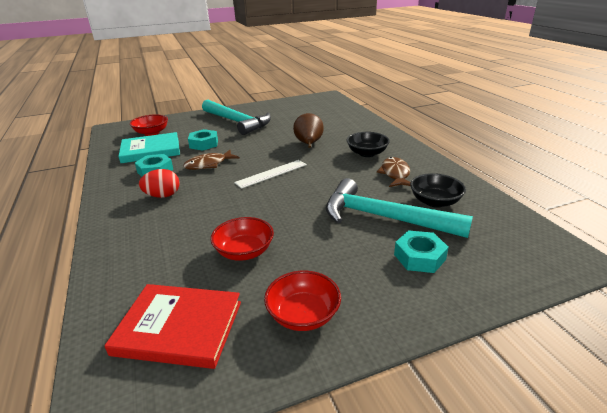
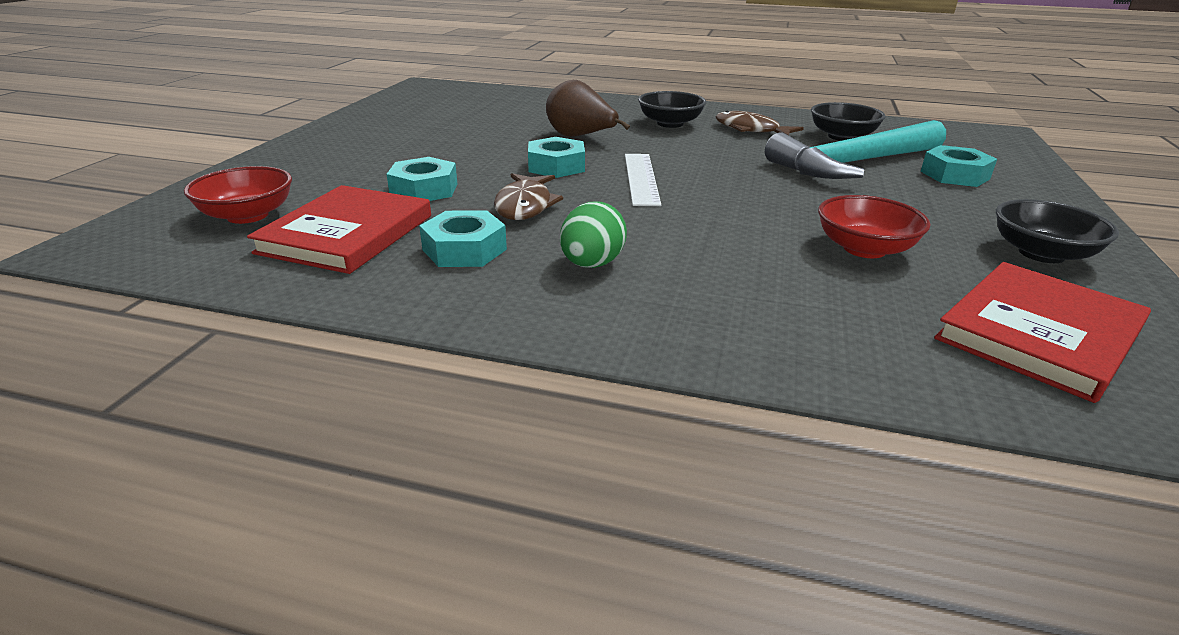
camera: 55 degrees left, 0 degrees up
(151, 150) = (347, 234): turquoise book -> red book
(163, 196) = (592, 264): red egg -> green egg
(237, 122) = (382, 148): turquoise hammer -> none
(262, 153) = (556, 166): none -> turquoise nut
(303, 315) = (1041, 253): red bowl -> black bowl

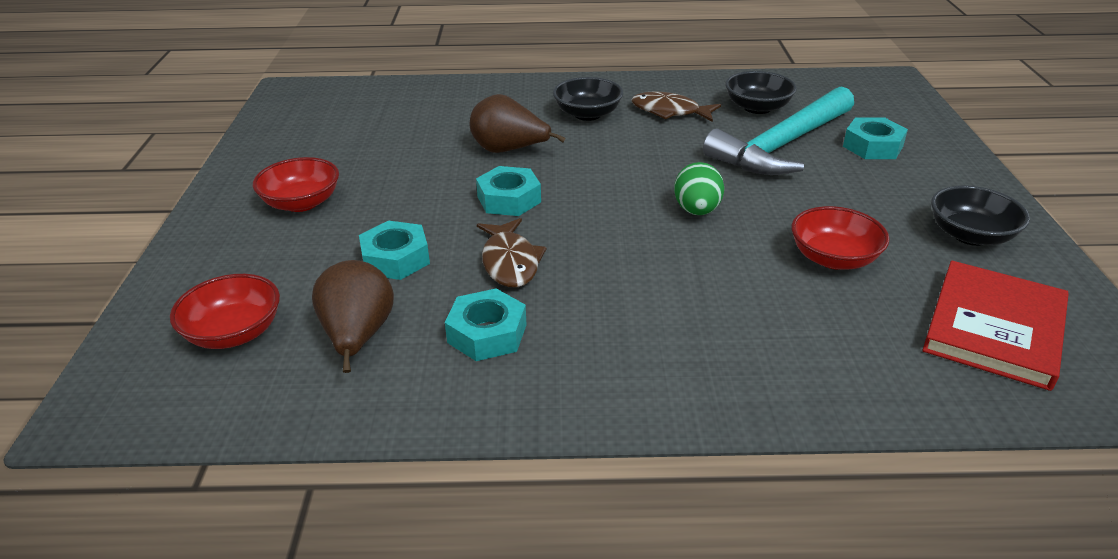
camera: 15 degrees left, 5 degrees up
(347, 234) = (358, 337): red book -> brown pear
(376, 147) = (302, 203): none -> red bowl
(592, 264) = (614, 327): green egg -> green egg (697, 211)
(641, 178) = (600, 202): white ruler -> none

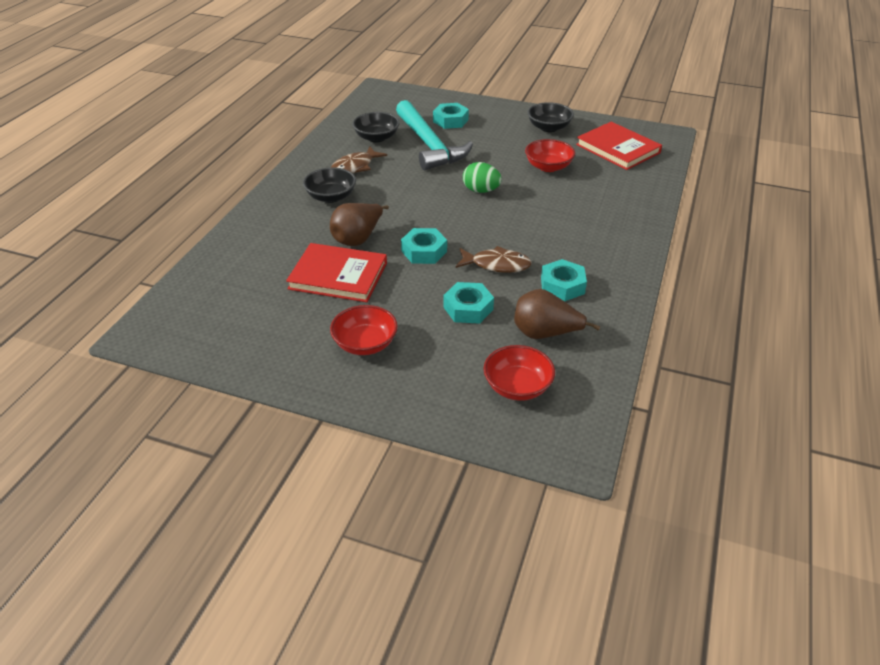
camera: 70 degrees left, 5 degrees up
(426, 157) = (338, 276): none -> red book

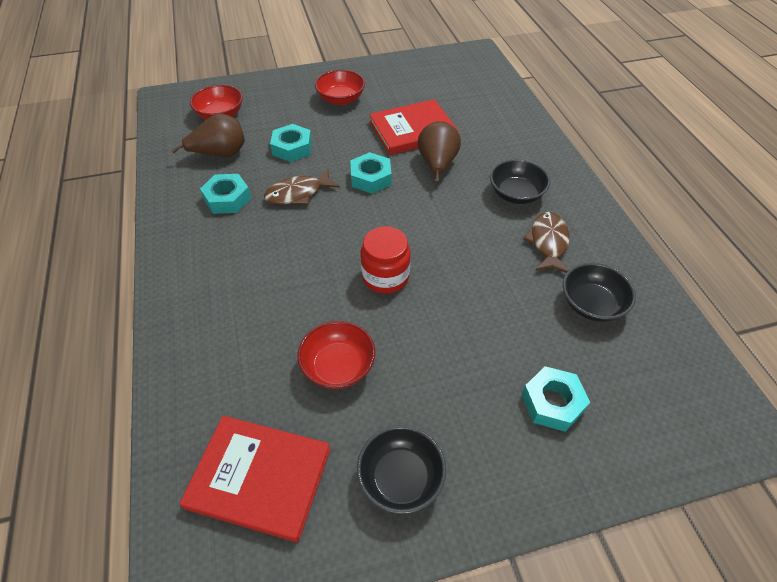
camera: 145 degrees right, 10 degrees up
(429, 144) = (519, 327): turquoise hammer -> none
(481, 191) = (385, 276): green egg -> red jar

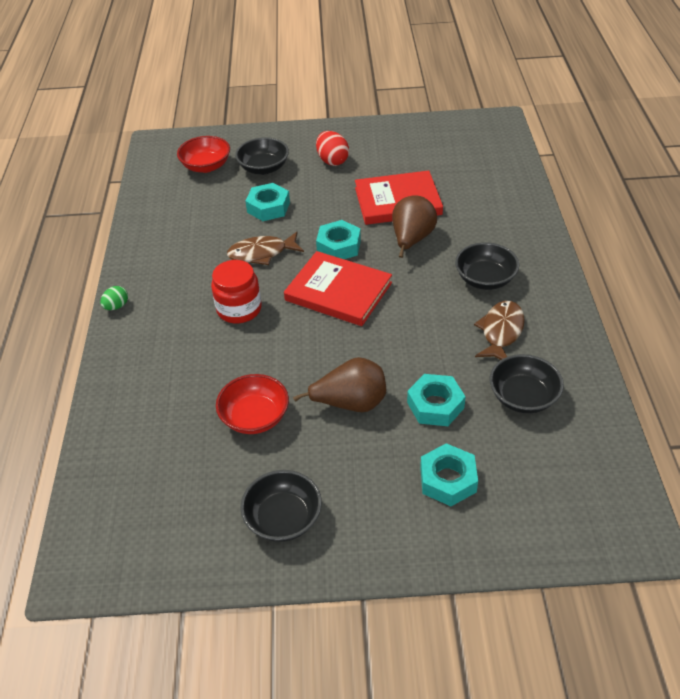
camera: 15 degrees right, 5 degrees down
(160, 266) = (116, 306): none -> green egg
(220, 154) = (196, 206): brown pear -> brown pear (351, 403)
(227, 199) = (192, 251): turquoise nut -> turquoise nut (435, 405)
(259, 478) = (161, 497): red book -> red book (338, 291)
(277, 111) = (264, 168): none -> black bowl
(341, 99) = (332, 161): red bowl -> red egg
(385, 276) = (324, 343): red jar -> red jar (239, 309)

